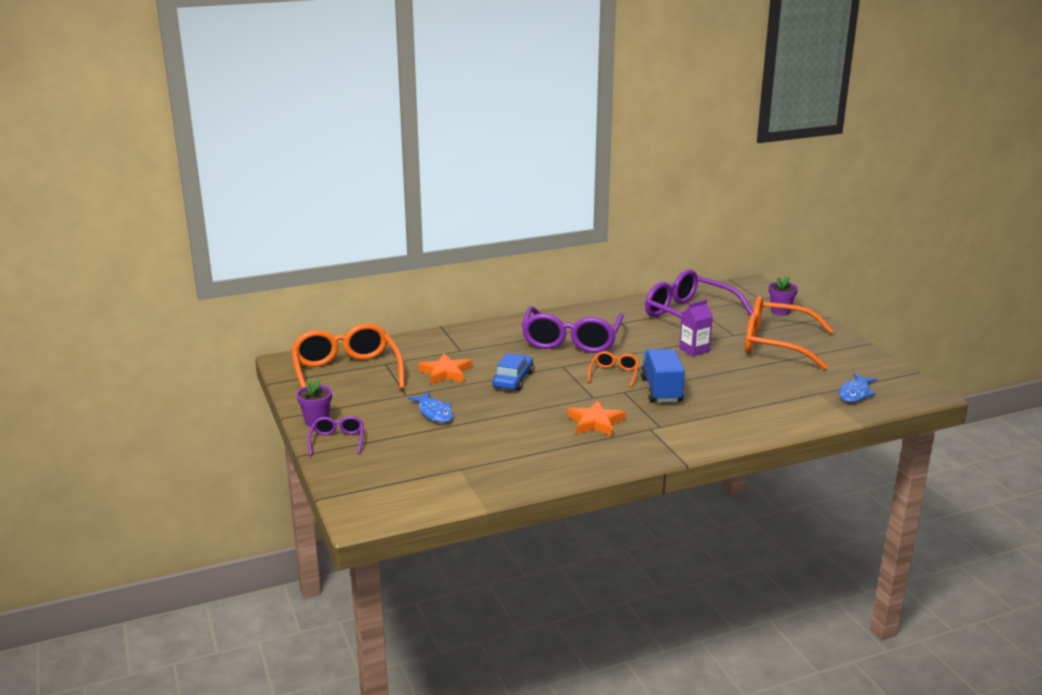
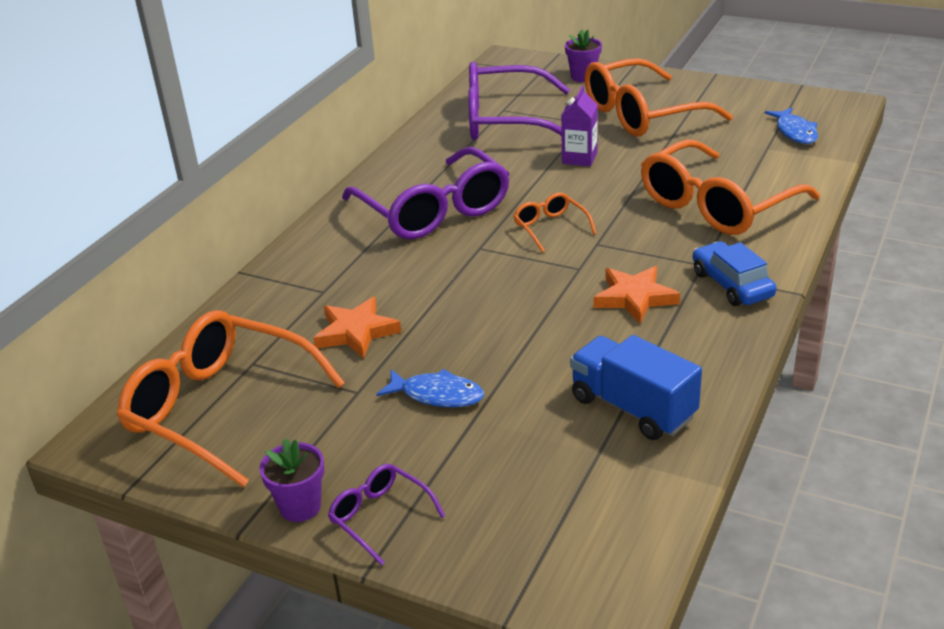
camera: 40 degrees left, 10 degrees up
(513, 380) = (454, 296): blue car -> blue car (731, 284)
(661, 390) = (629, 221): blue truck -> blue truck (632, 408)
(725, 405) = (716, 205): none -> orange glasses

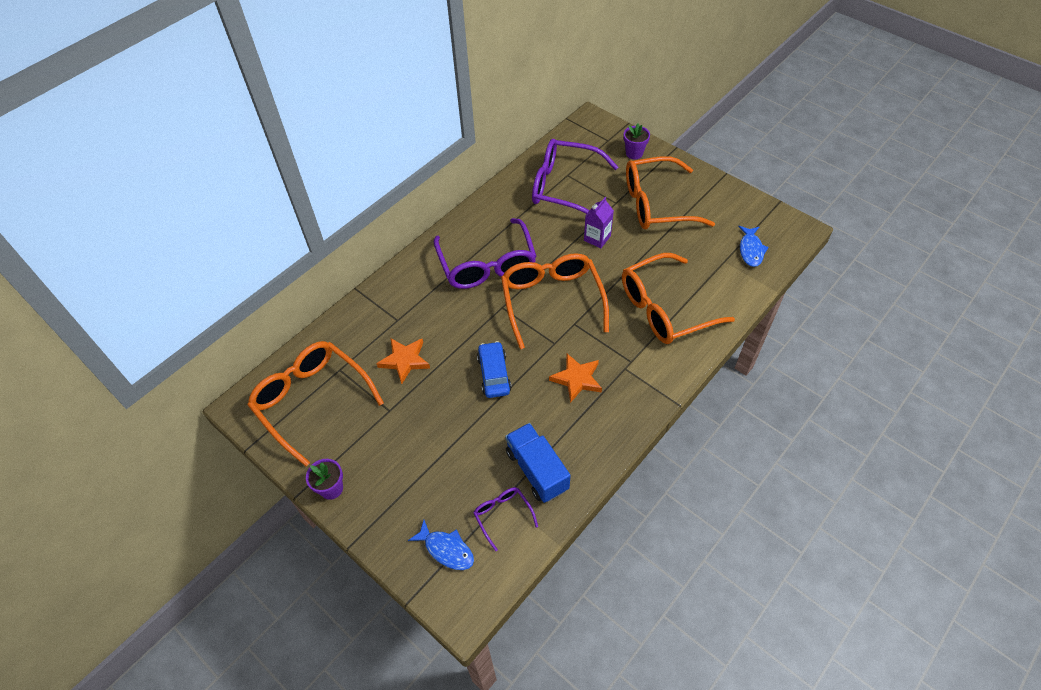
camera: 15 degrees right, 20 degrees up
(380, 517) = (369, 509): purple glasses -> purple glasses (502, 515)
(437, 395) = (432, 426): blue fish -> blue fish (446, 549)
(550, 228) = (552, 301): orange glasses -> orange glasses, size x2.17
(731, 284) = (640, 385): blue car -> blue car (494, 374)

